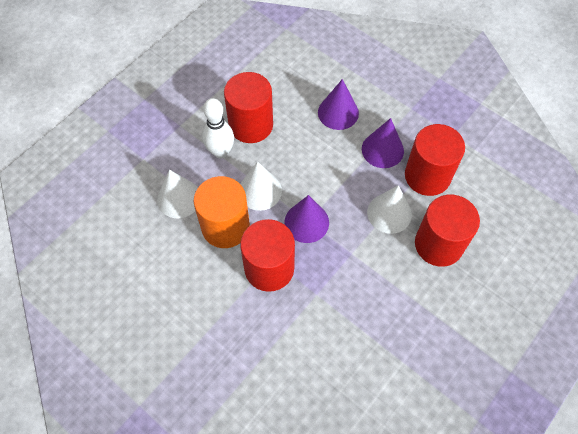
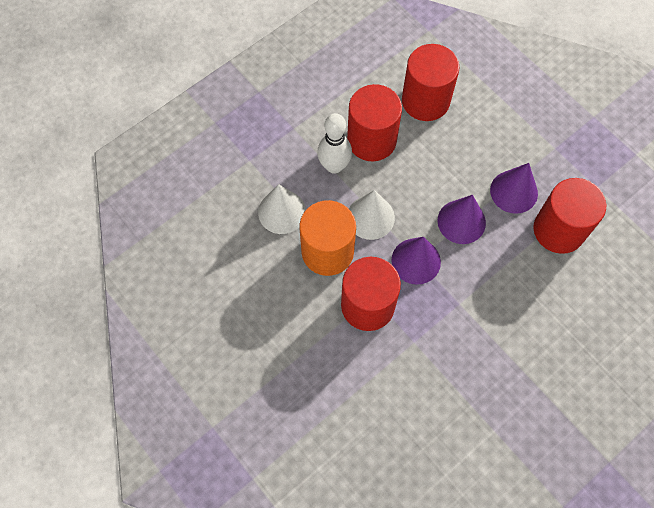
camera: 10 degrees right, 5 degrees up
(338, 112) = (471, 140): purple cone -> purple cone (461, 221)
(389, 213) = (508, 265): white cone -> none
(438, 244) = (557, 309): red cylinder -> red cylinder (425, 100)

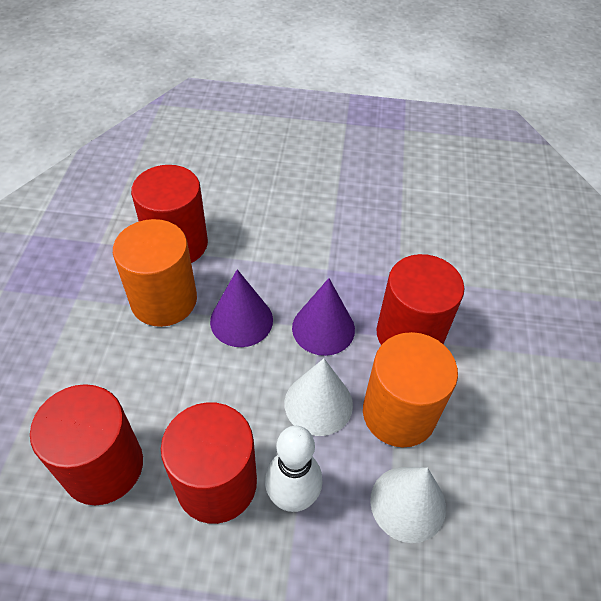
camera: 135 degrees left, 15 degrees down
(514, 191) = (164, 300): purple cone -> orange cylinder

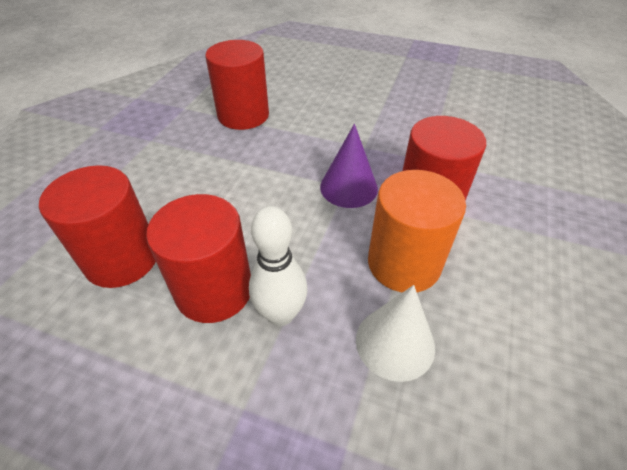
camera: 15 degrees right, 5 degrees down
(164, 300) = (219, 150): orange cylinder -> none
(241, 320) = (278, 172): purple cone -> none
(318, 403) = (328, 243): white cone -> none

